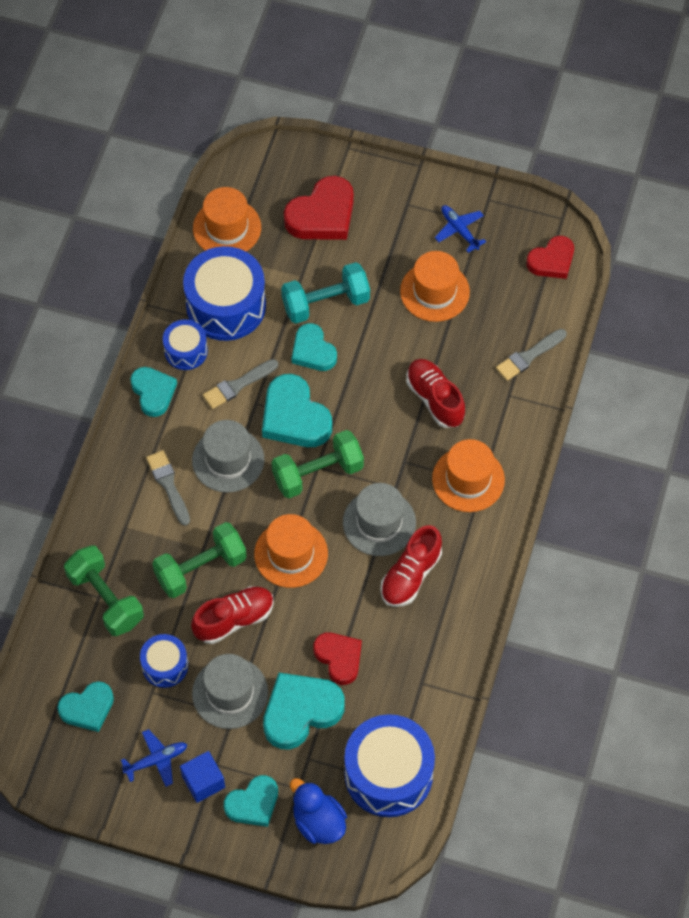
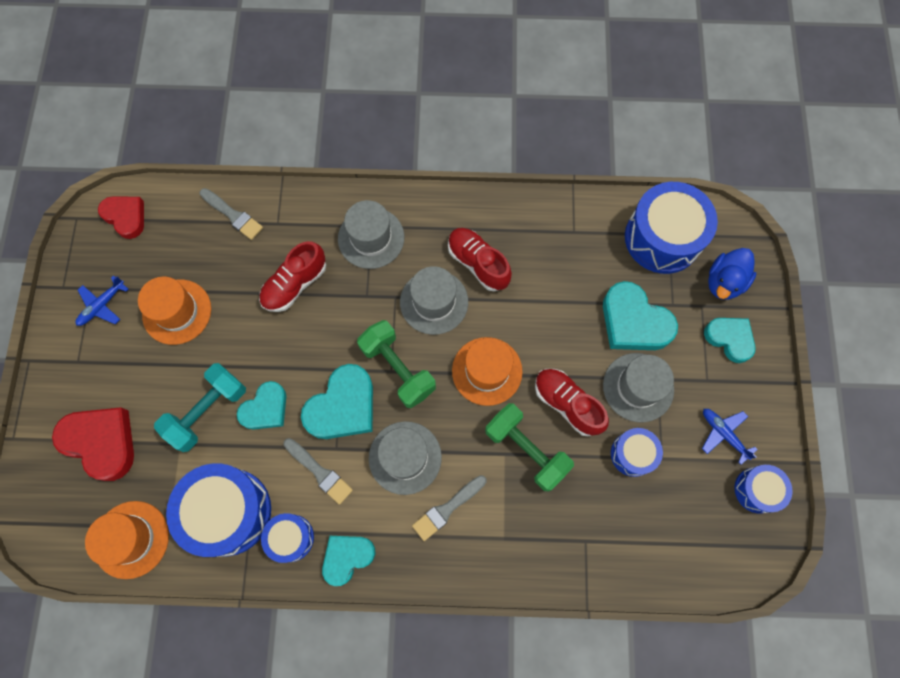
camera: 105 degrees left, 10 degrees up
(87, 708) = (699, 514): turquoise heart -> none
(91, 772) = (757, 490): none -> blue drum
(105, 599) = (585, 533): green dumbbell -> none
(203, 782) = (727, 386): blue cube -> none
(325, 303) = (208, 411): turquoise dumbbell -> turquoise dumbbell turned 75 degrees clockwise
(339, 658) = (574, 303): red heart -> none
(410, 575) = (478, 263): red shoe -> red shoe turned 150 degrees counterclockwise
(468, 479) = (371, 238): orange hat -> grey hat

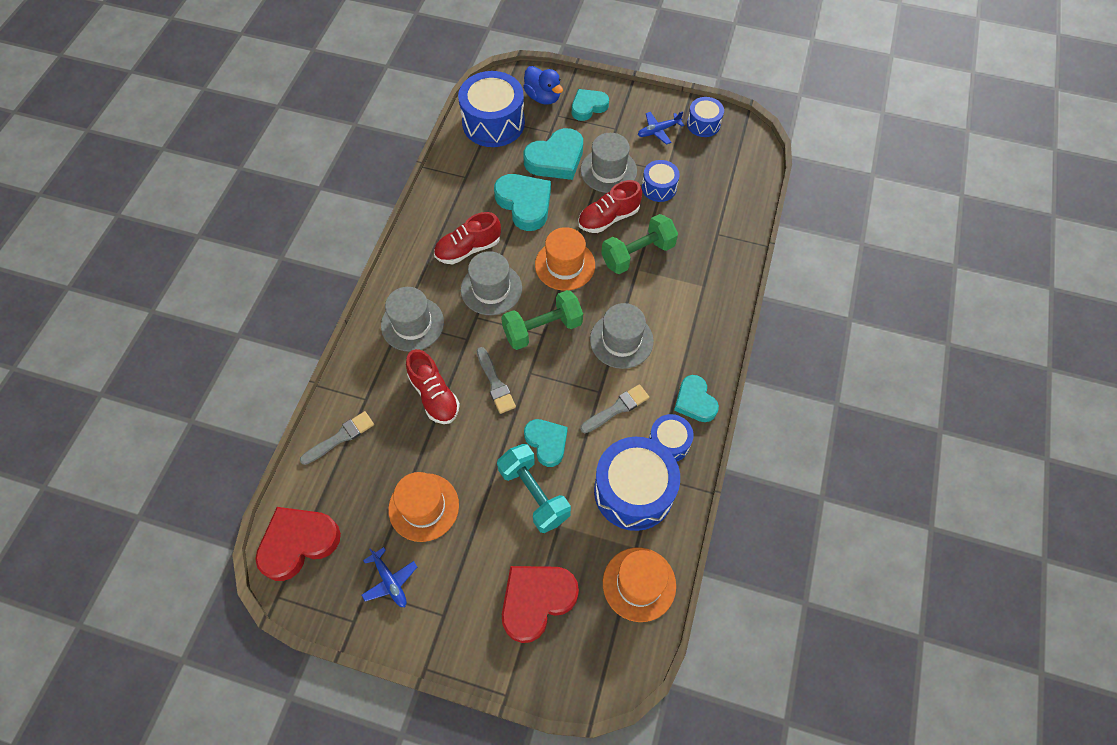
camera: 75 degrees left, 10 degrees down
(126, 217) = (298, 543): red heart -> red heart, size x1.53
(343, 406) = (563, 378): turquoise heart -> turquoise heart (525, 204)
(447, 508) = (671, 319): grey brush -> grey brush (495, 383)

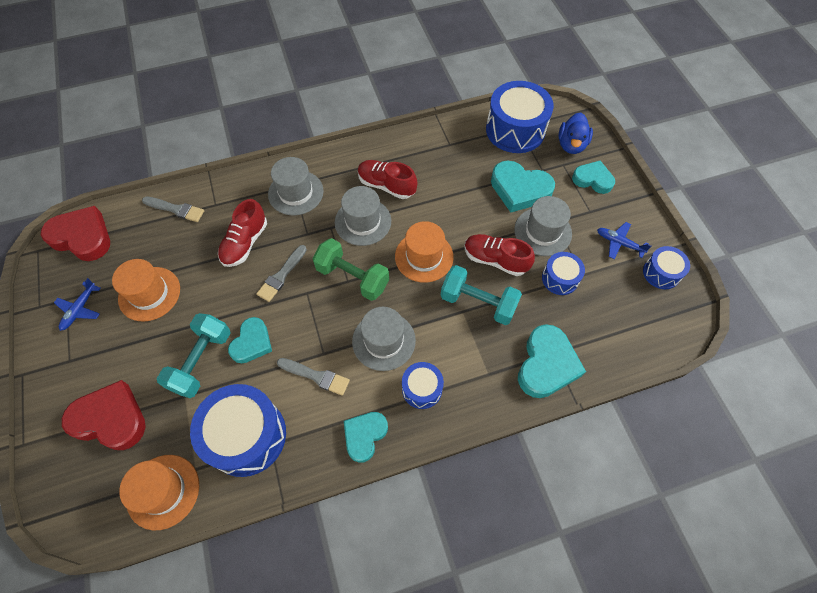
camera: 55 degrees right, 0 degrees up
(525, 204) = (458, 195): turquoise heart -> turquoise heart (546, 365)
(637, 254) = (478, 303): green dumbbell -> turquoise dumbbell
(669, 443) = (310, 437): blue drum -> blue drum (422, 389)

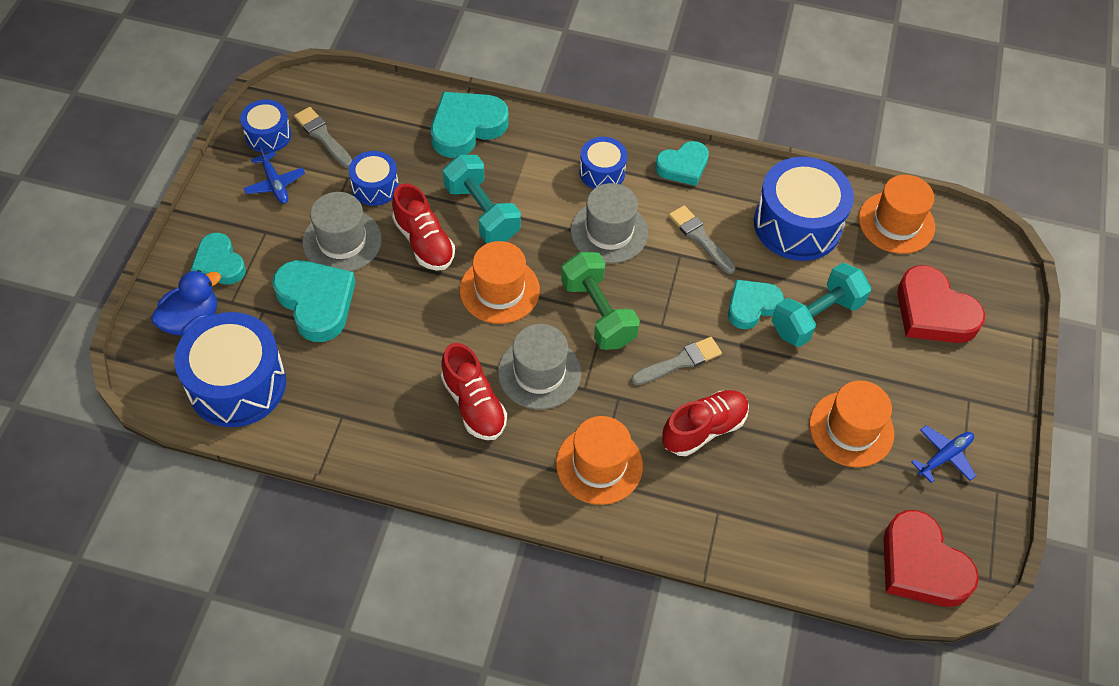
camera: 150 degrees left, 5 degrees down
(175, 209) = (776, 535): grey brush -> grey brush (323, 136)
(296, 192) = (599, 465): grey hat -> orange hat

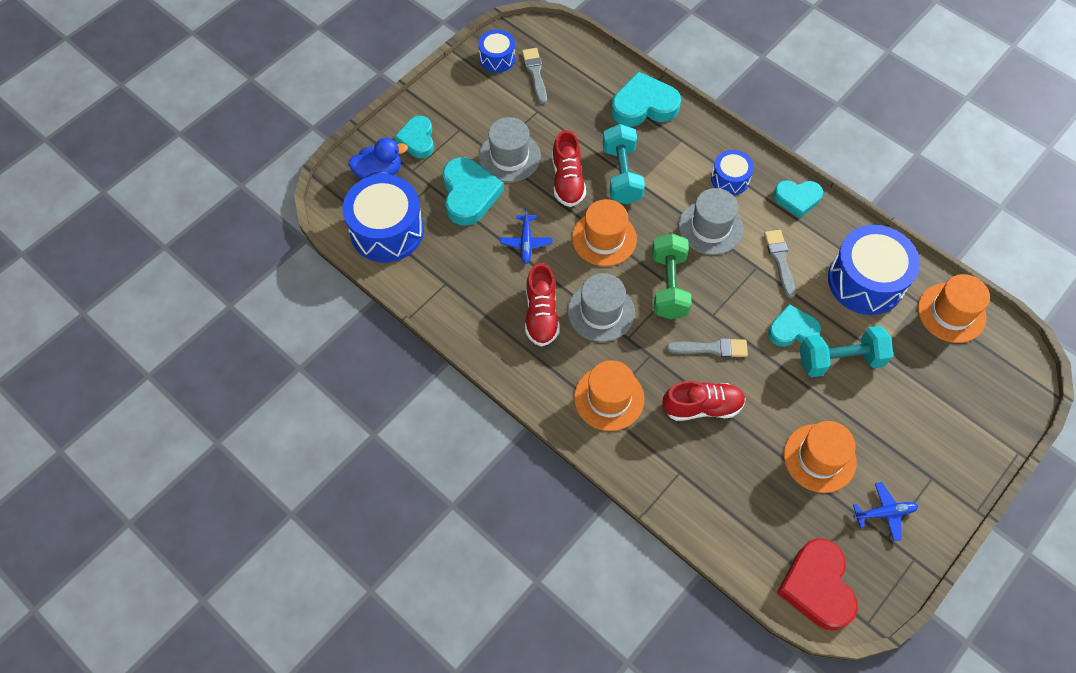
camera: 30 degrees right, 5 degrees up
(275, 183) = (484, 96): blue plane -> blue plane (526, 242)
(375, 187) = (553, 125): blue drum -> none
(933, 312) = (942, 397): red heart -> none

